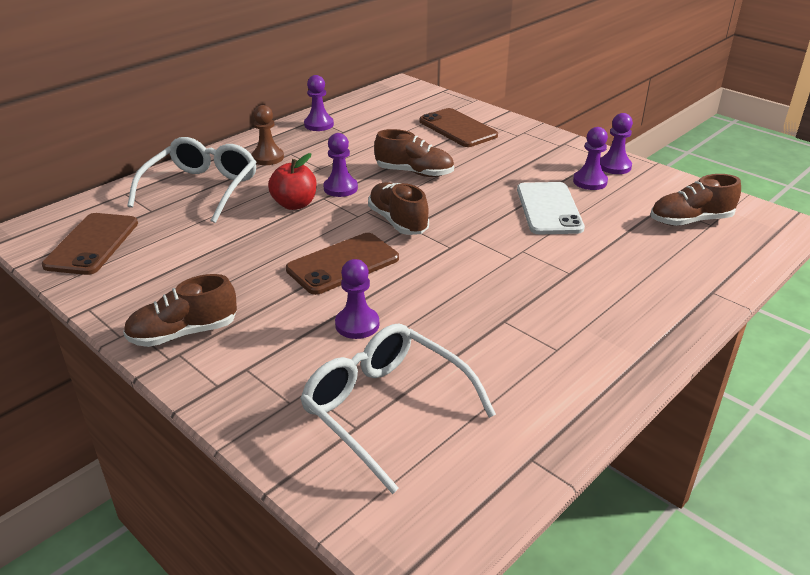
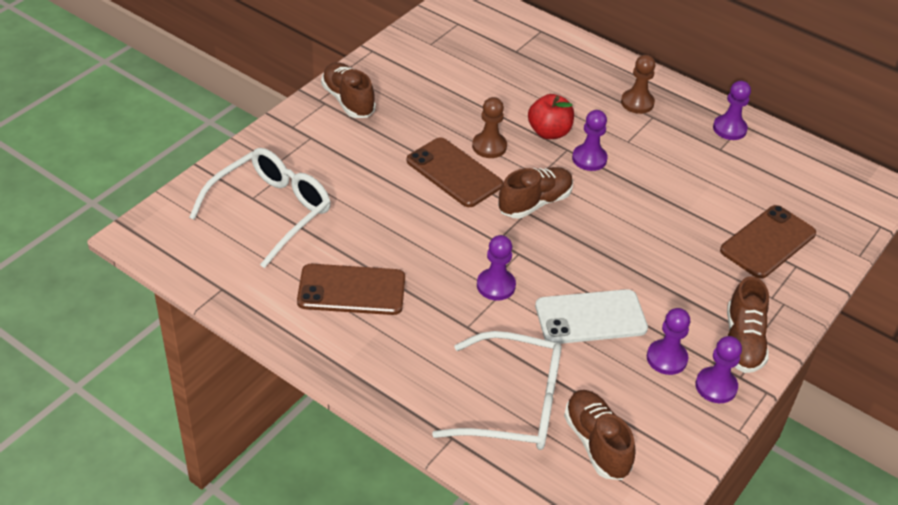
camera: 80 degrees right, 10 degrees up
(92, 244) = (457, 32): brown phone -> brown phone (351, 290)
(202, 188) = (562, 72): white glasses -> white glasses (514, 404)
(306, 239) = (489, 146): none -> brown pawn
(357, 324) = (368, 188): purple pawn -> purple pawn (496, 286)
(414, 172) = (640, 210): brown shoe -> brown shoe (743, 341)

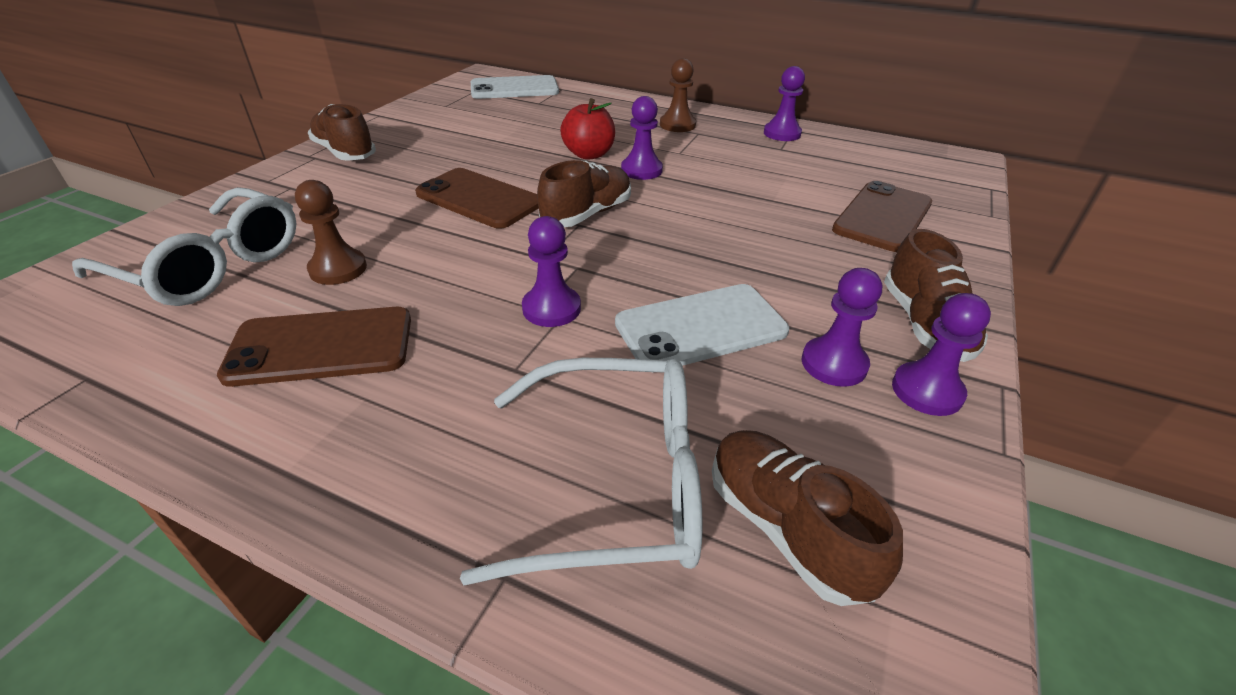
camera: 10 degrees left, 5 degrees down
(271, 211) = (211, 265): white glasses -> white glasses turned 90 degrees clockwise
(489, 146) = (520, 172): brown pawn -> brown pawn (338, 269)
(495, 25) = (514, 88): none -> white phone

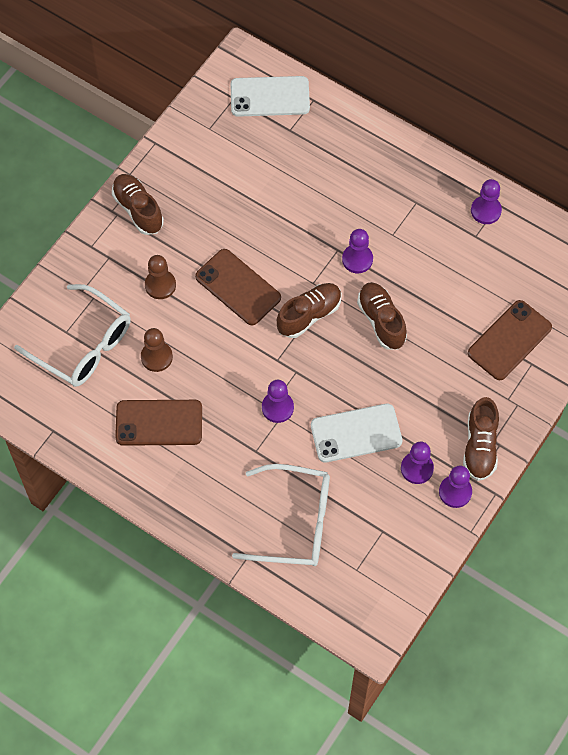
camera: 10 degrees right, 25 degrees up
(589, 154) = (321, 231): red apple -> none
(677, 125) = (402, 186): brown pawn -> brown pawn (160, 285)
(785, 528) = (359, 552): brown shoe -> brown shoe (381, 321)

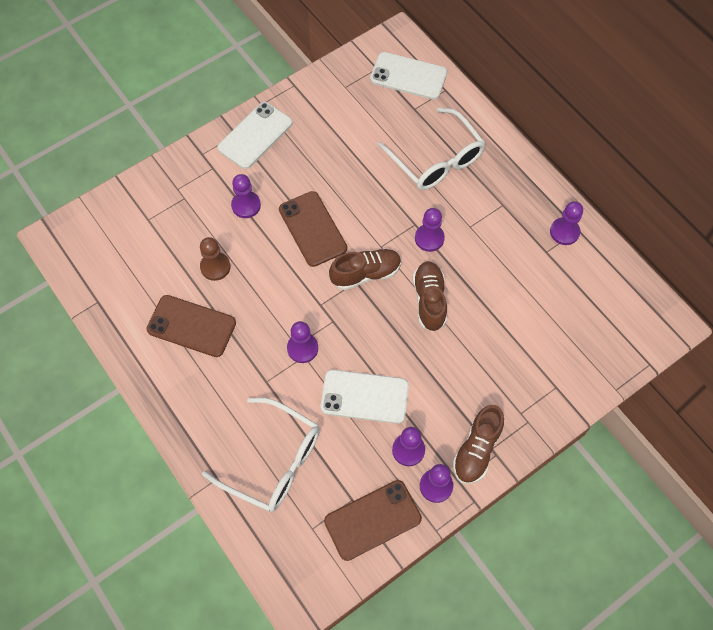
camera: 20 degrees right, 0 degrees up
(83, 345) = (157, 236): white glasses -> white glasses (436, 160)
(138, 209) = (255, 136): brown shoe -> white phone
(160, 285) = (246, 205): brown pawn -> purple pawn
(509, 340) = (543, 358): brown phone -> brown phone (372, 520)

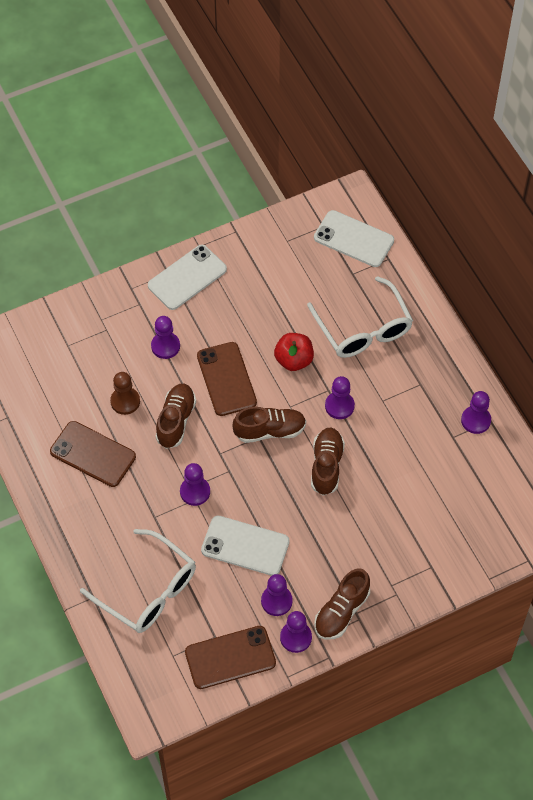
camera: 10 degrees right, 5 degrees down
(270, 278) = (176, 421): none -> brown shoe
(375, 200) = (294, 360): none -> red apple

